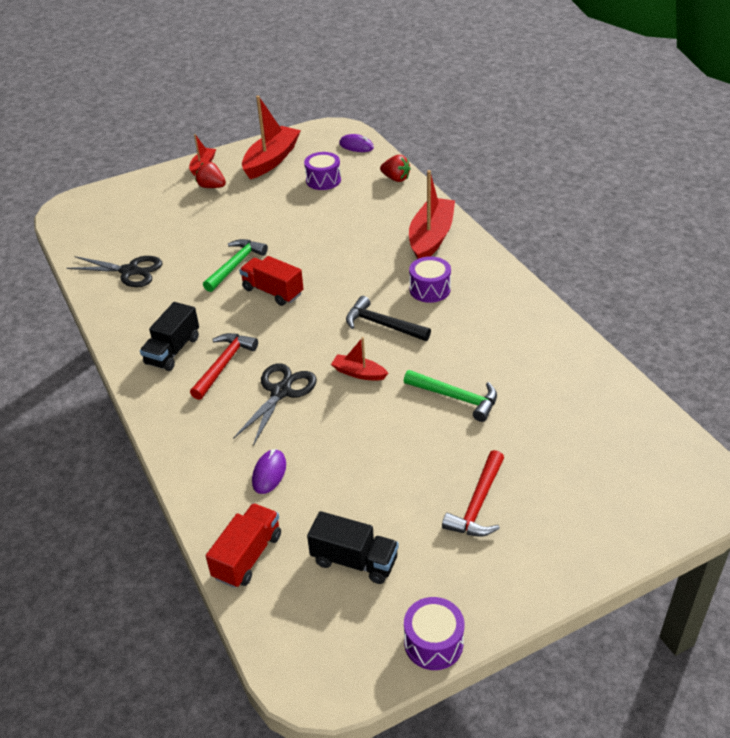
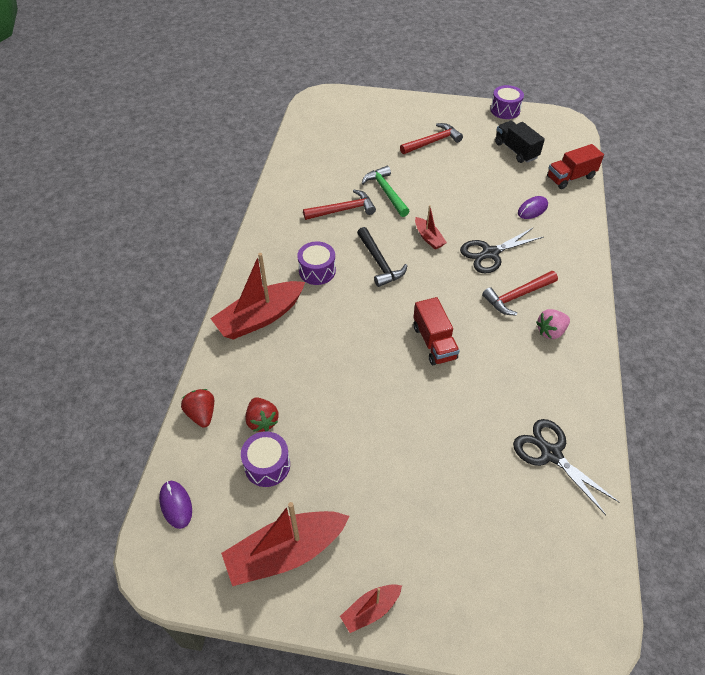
camera: 145 degrees left, 10 degrees up
(173, 350) = (550, 331): black truck -> pink strawberry
(212, 187) = (389, 548): red strawberry -> red strawberry (262, 421)
(235, 265) = (444, 394): green hammer -> none
(476, 353) = (343, 210): none -> red hammer

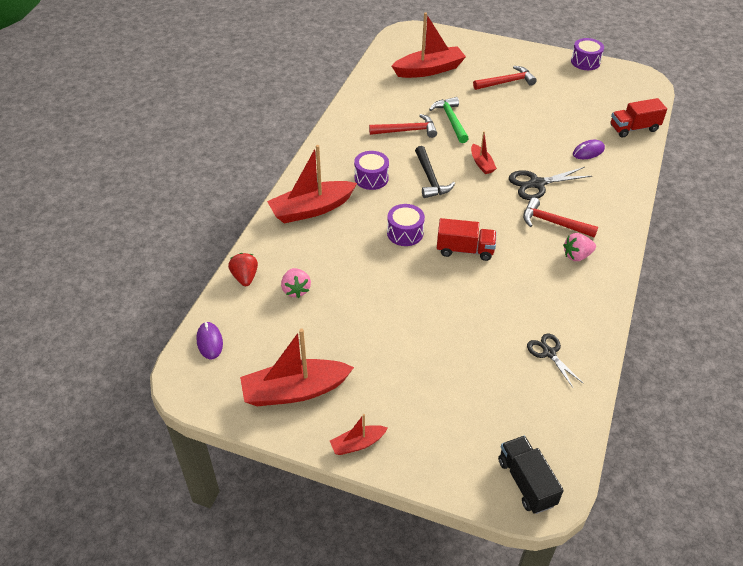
camera: 10 degrees right, 5 degrees down
(262, 421) = (296, 290): red strawberry -> pink strawberry
(267, 465) = (293, 324): purple drum -> purple drum (405, 233)
(351, 137) = (429, 70): none -> red boat
(434, 342) = (465, 250): red truck -> red truck turned 75 degrees counterclockwise
(516, 150) = (586, 99): black truck -> black truck (526, 482)
(517, 296) = (553, 223): red hammer -> red hammer turned 45 degrees clockwise
(550, 454) = (549, 353): black scissors -> black scissors, size x0.67

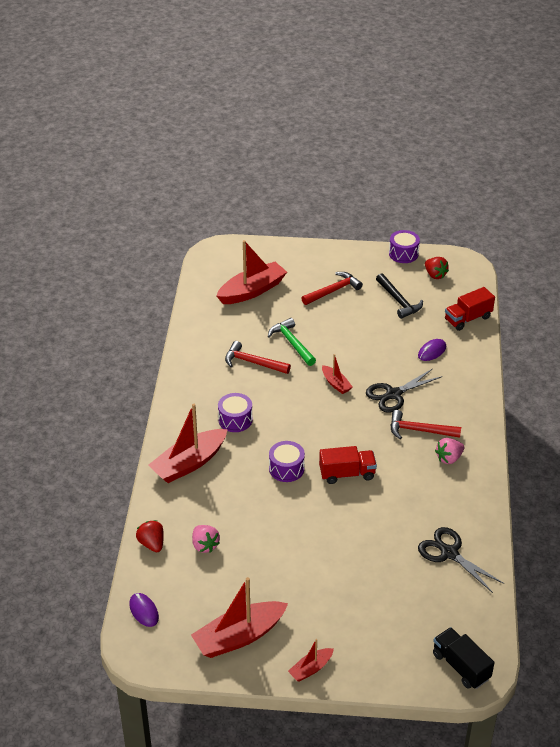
camera: 15 degrees left, 5 degrees down
(407, 131) = (253, 362): red hammer -> red hammer turned 135 degrees counterclockwise
(430, 179) = (292, 409): black hammer -> black hammer (399, 301)
(549, 353) = (449, 553): black scissors -> black scissors, size x1.50
(611, 84) = (435, 275): none -> red strawberry

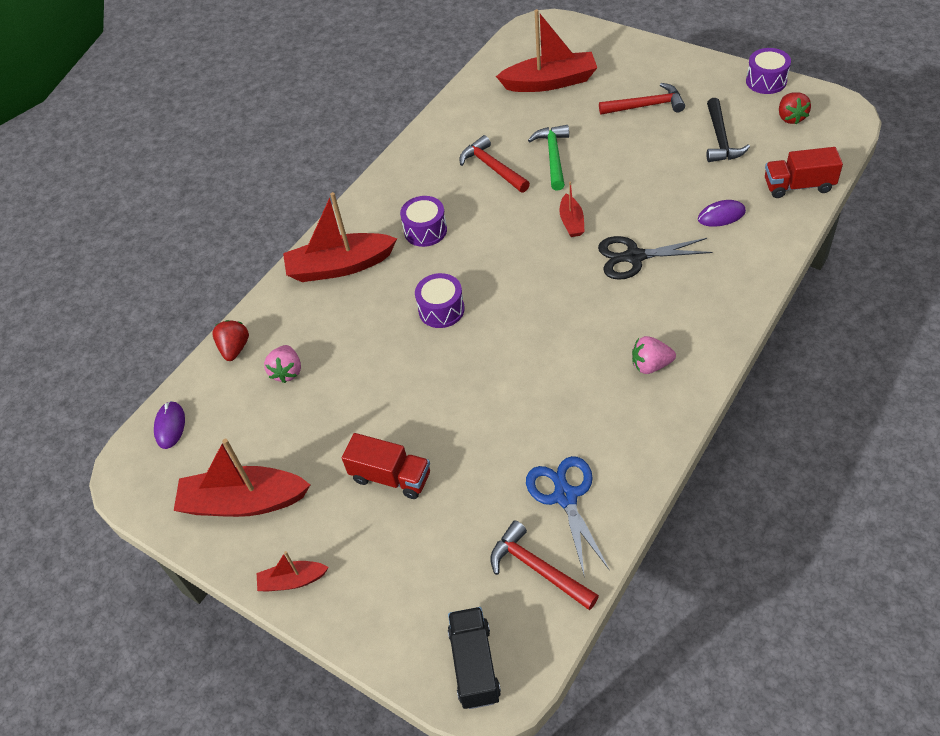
camera: 35 degrees right, 10 degrees up
(347, 474) = (508, 341): red truck -> red truck (391, 477)
(419, 430) = (636, 315): red hammer -> red hammer (537, 569)
(449, 553) = (565, 496): black scissors -> blue scissors

